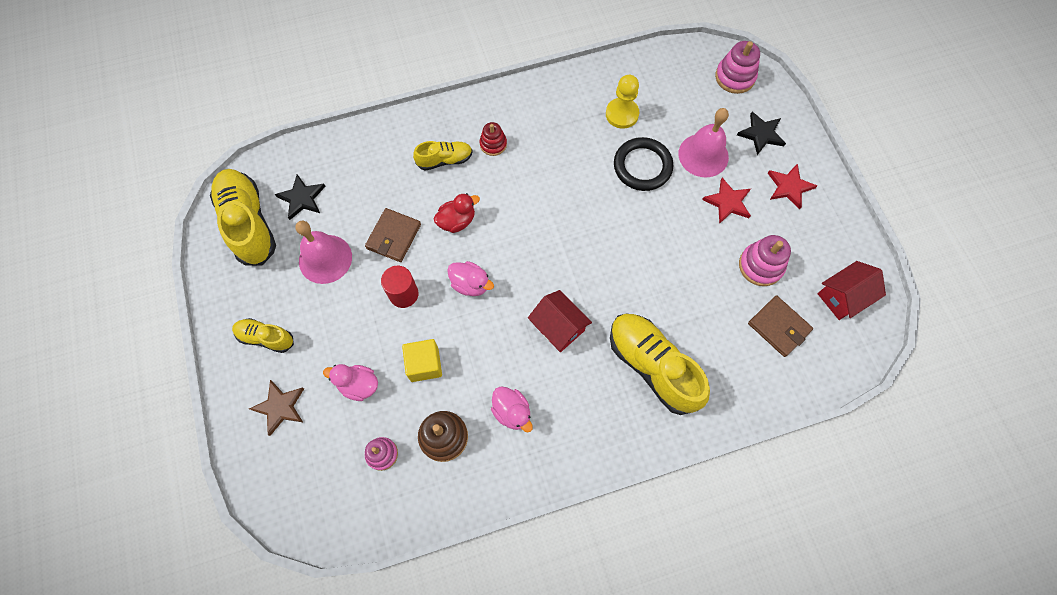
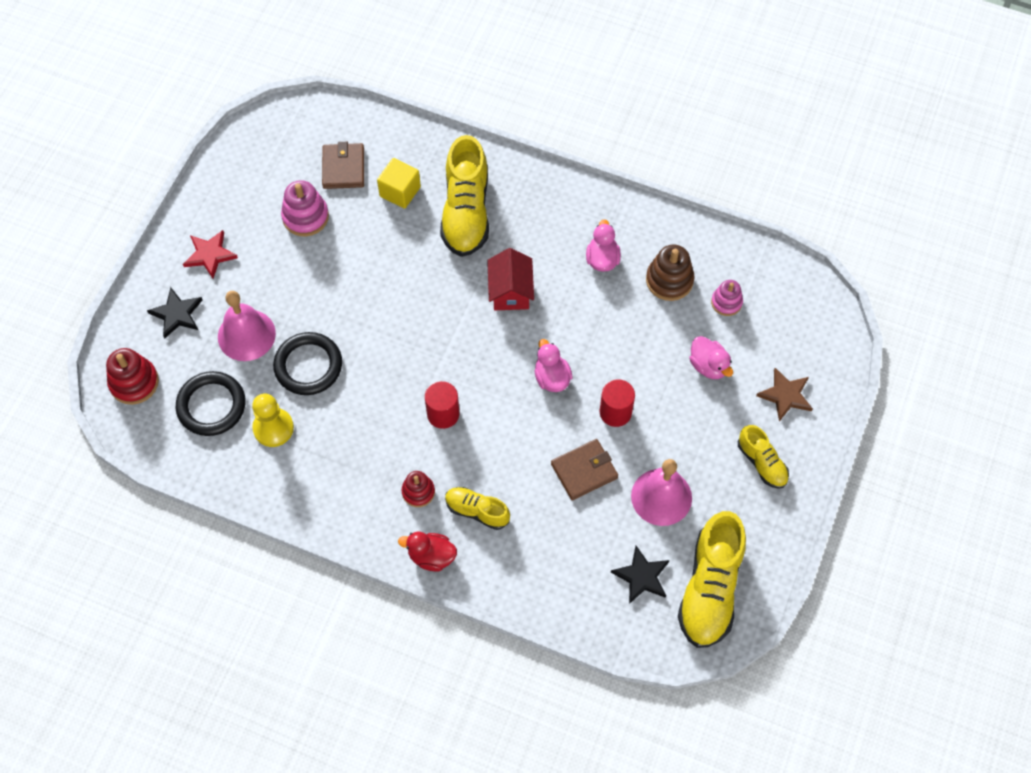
camera: 140 degrees left, 5 degrees down
(424, 364) = (642, 342): yellow cube -> yellow cube (400, 191)
(457, 221) = (516, 442): red duck -> red duck (431, 556)
(523, 202) = (443, 414): none -> red cylinder
(673, 99) = (211, 406): none -> black ring
(728, 202) = (273, 281): red star -> none
(735, 77) = (134, 382): pink stacking toy -> red stacking toy
(843, 297) = (272, 151): red house -> none

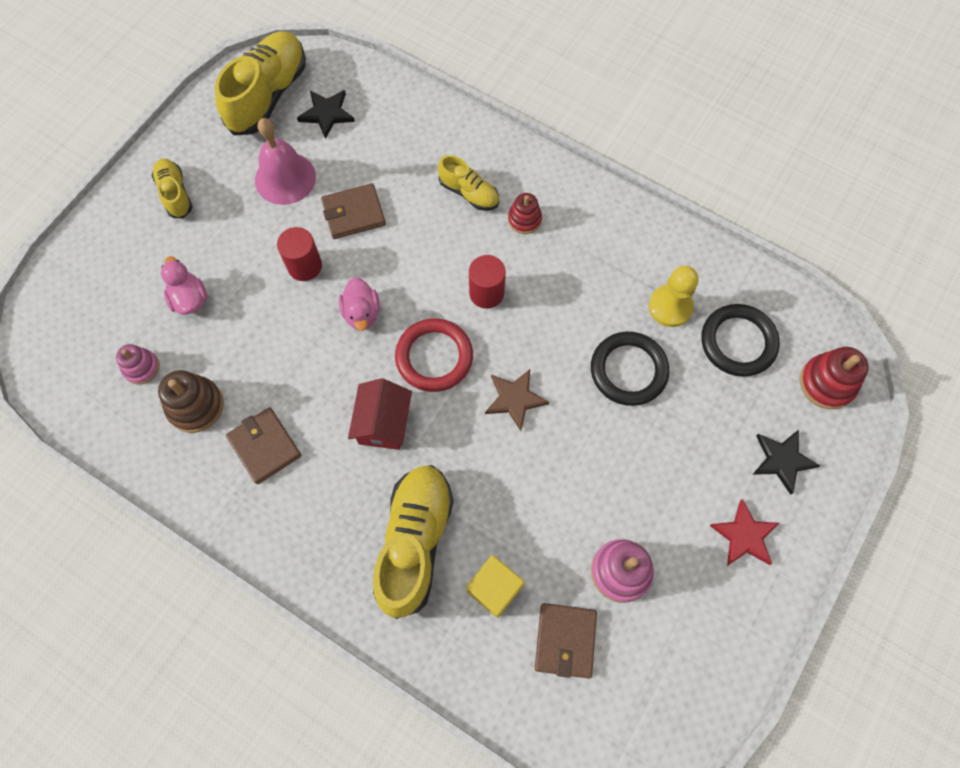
camera: 170 degrees left, 5 degrees up
(246, 335) = (699, 420): pink bell -> none
(431, 556) = (520, 160): red duck -> none
(479, 350) = (434, 357): none -> red ring
(602, 259) = (264, 446): pink duck -> brown wallet
(785, 395) = (122, 255): brown star -> brown star (515, 399)

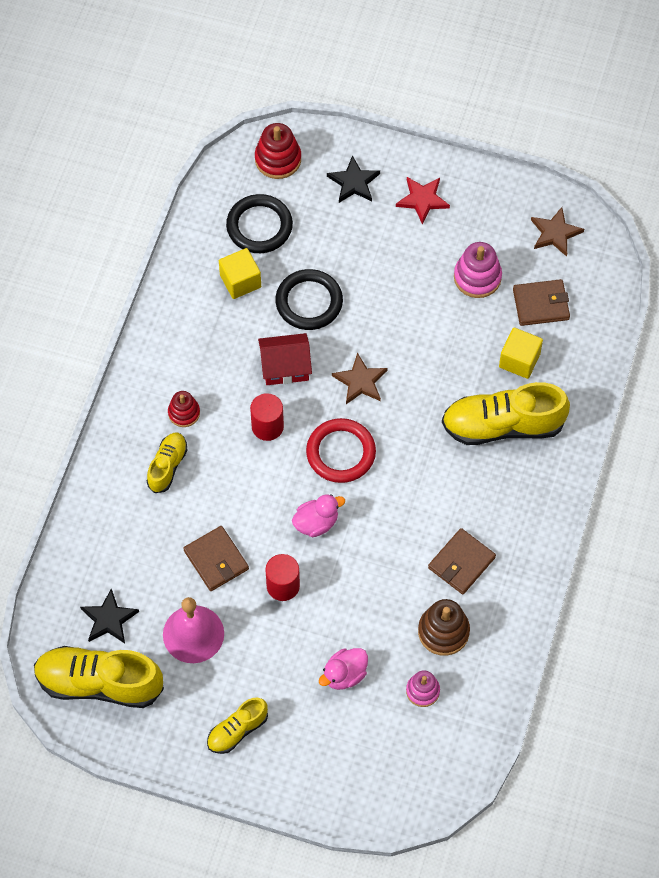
camera: 105 degrees left, 5 degrees down
(383, 423) = (412, 476): red house -> red house (285, 367)
(665, 693) = (555, 233): none -> brown star
(670, 307) = (240, 281): yellow pawn -> yellow cube

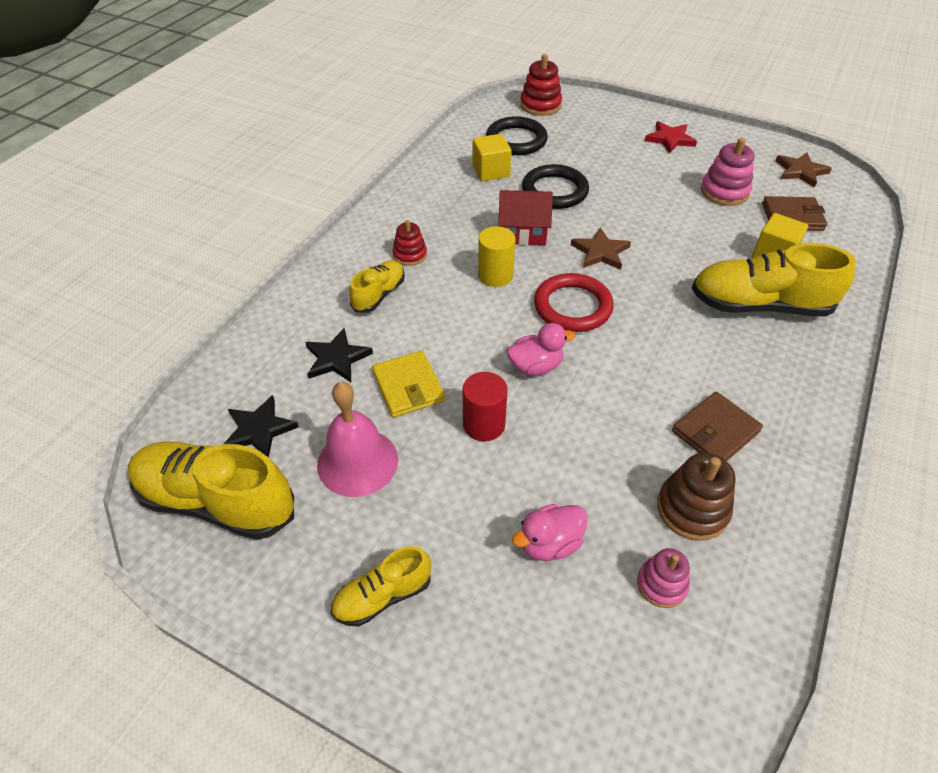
camera: 10 degrees right, 15 degrees down
(216, 560) = (408, 387): brown wallet -> yellow wallet
(267, 426) = (495, 275): red cylinder -> yellow cylinder
(354, 182) = (606, 124): black star -> black star (337, 358)

